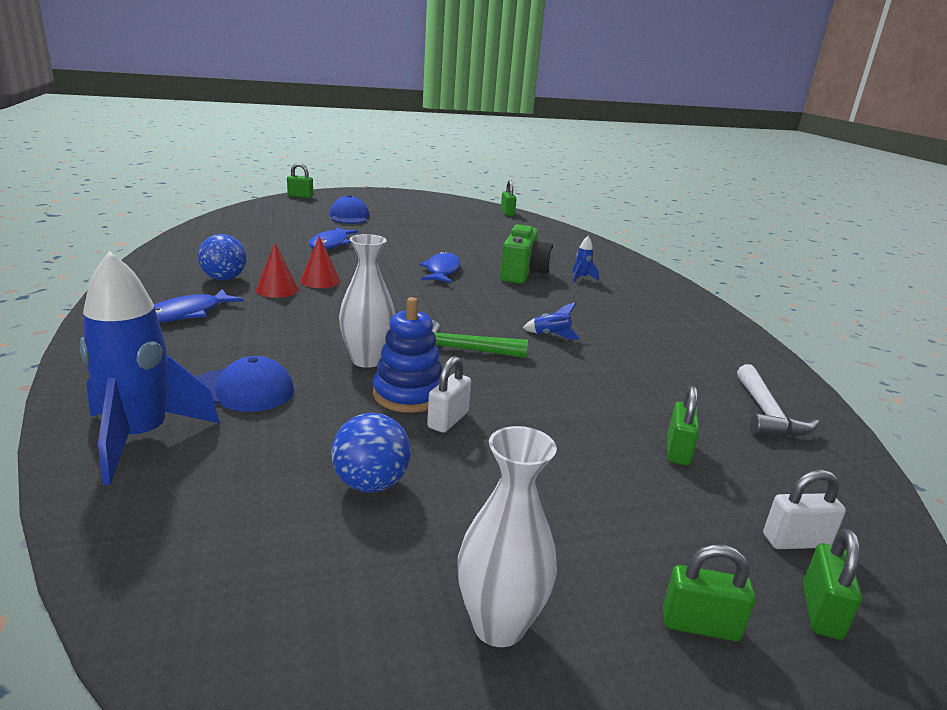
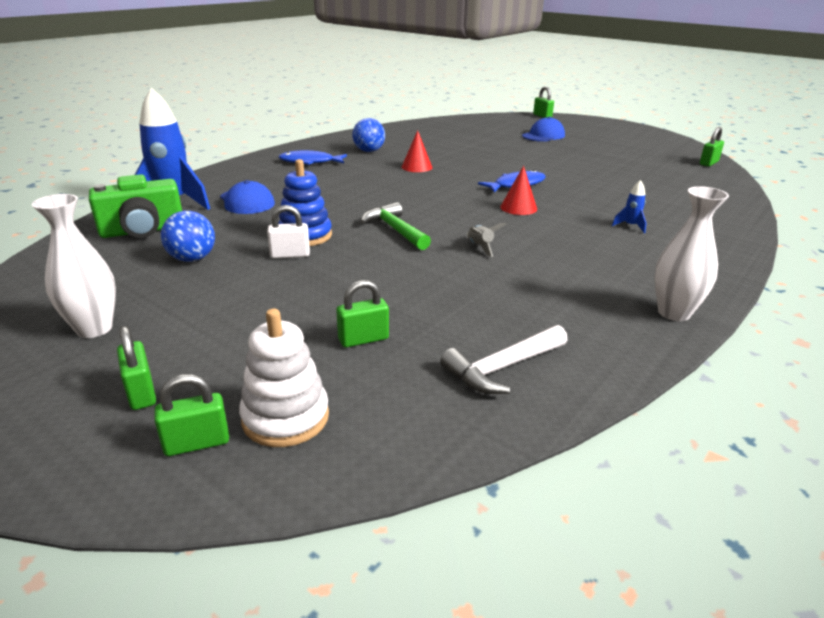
camera: 55 degrees right, 5 degrees up
(277, 289) = (380, 164): red cone -> red cone (518, 208)
(331, 244) = (481, 149): blue fish -> none
(367, 360) = (330, 213): white vase -> white vase (674, 313)
(523, 273) = (582, 206): green camera -> green camera (143, 231)
(551, 335) = (480, 247): blue rocket -> grey rocket
(795, 541) = (285, 417): white padlock -> white stacking toy

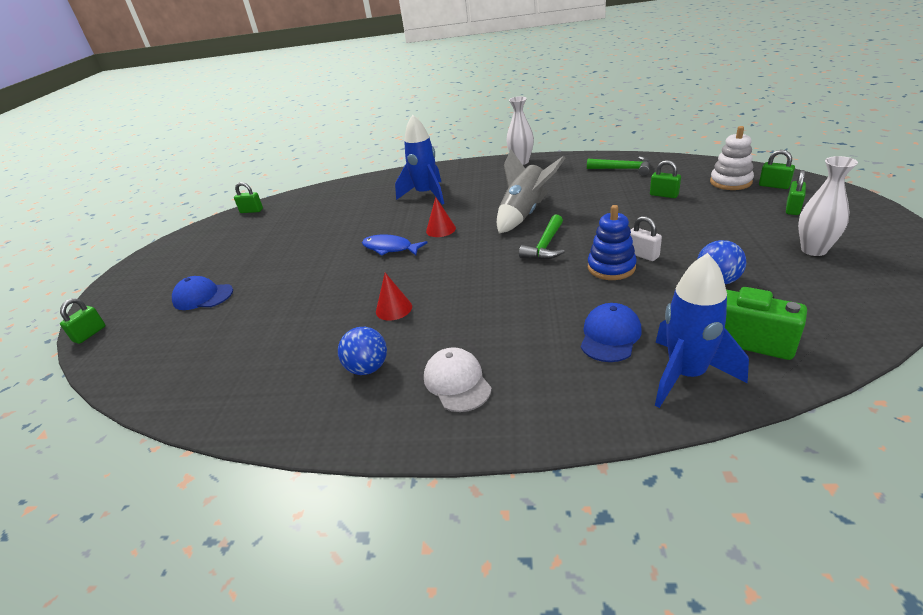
camera: 120 degrees left, 5 degrees up
(310, 162) = (457, 382): blue fish -> white cap
(480, 247) = (525, 214): grey rocket -> grey rocket, size x2.43
(502, 368) = (623, 169): white hammer -> green hammer
(630, 226) = (426, 195): blue rocket -> blue rocket, size x2.43

